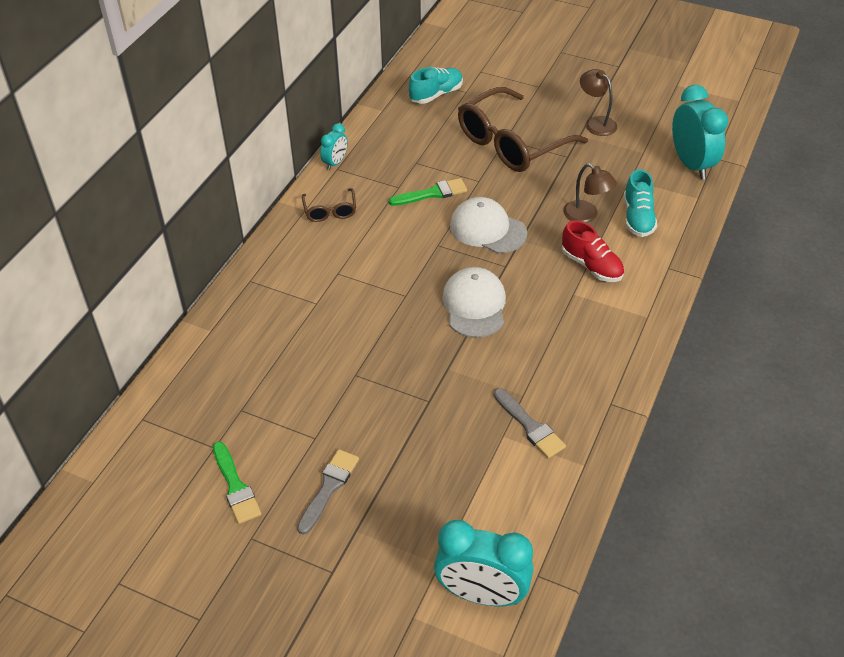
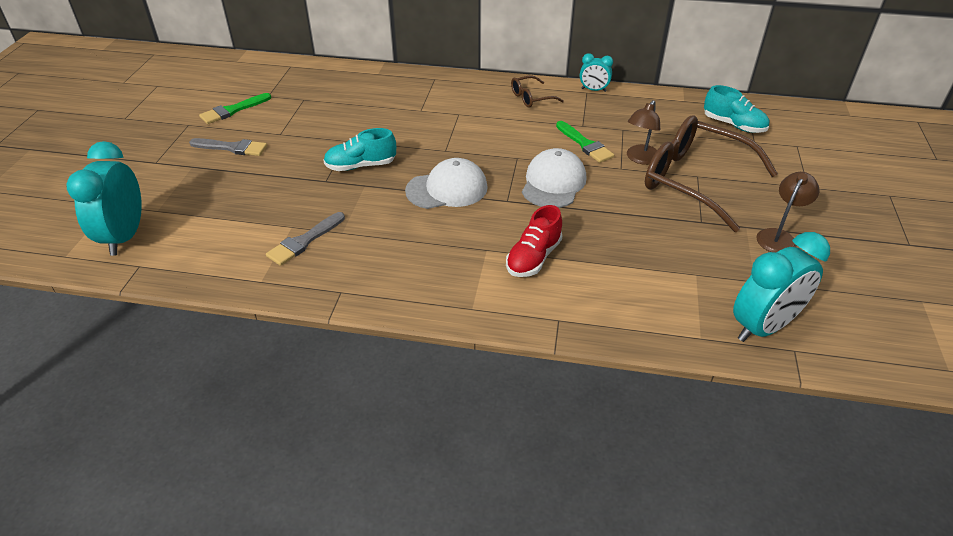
camera: 75 degrees right, 5 degrees down
(586, 216) = (611, 246): brown lamp -> brown lamp (640, 159)
(637, 218) = (631, 286): turquoise shoe -> turquoise shoe (361, 166)

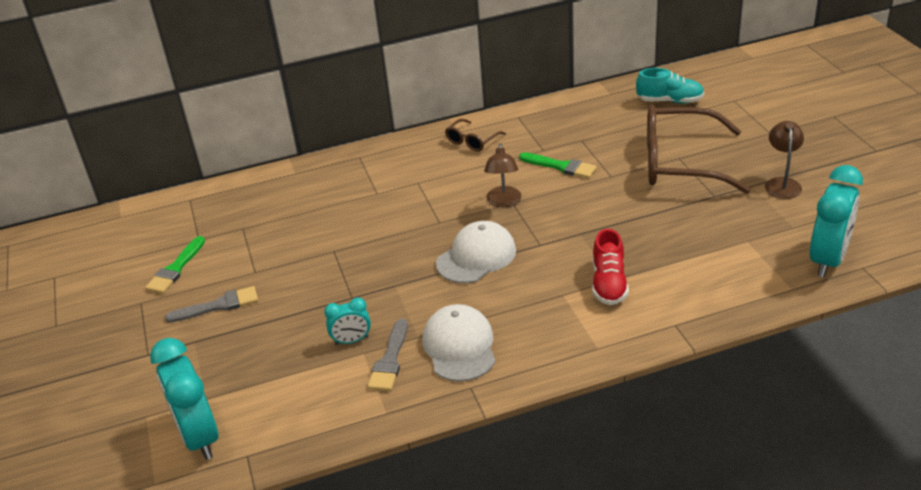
camera: 25 degrees left, 5 degrees down
(361, 166) = (372, 269): turquoise shoe -> none
(553, 183) = (565, 212): white cap -> white cap (459, 346)
(593, 90) = (522, 112): turquoise clock -> turquoise clock (351, 340)
(640, 159) = (619, 161): brown lamp -> brown lamp (503, 202)

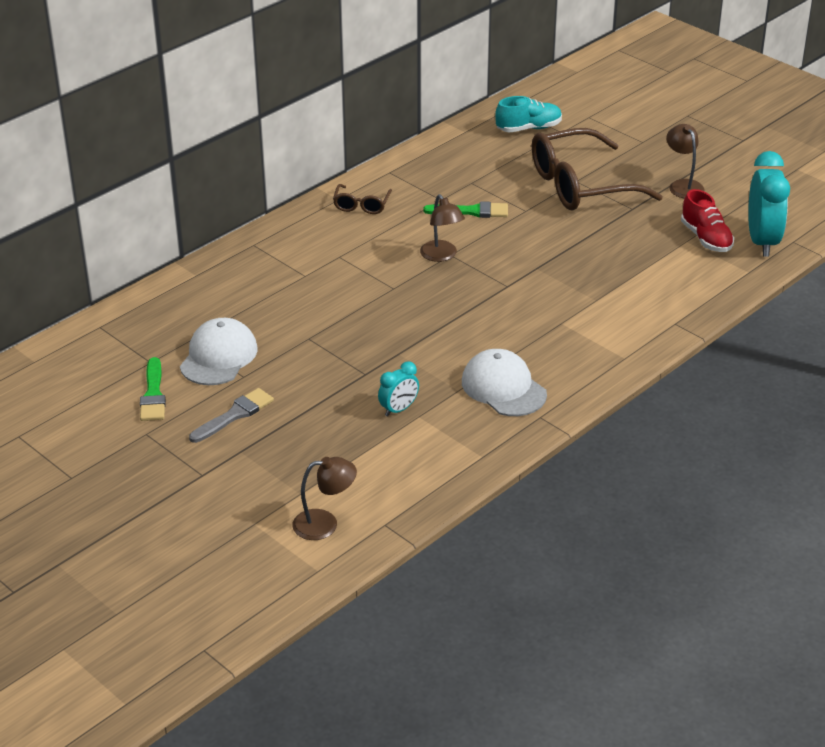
camera: 30 degrees left, 0 degrees up
(199, 437) = (325, 524): turquoise clock -> brown lamp
(390, 360) = (449, 415): grey brush -> none
(476, 257) = (456, 310): white cap -> white cap (218, 357)
(609, 284) = (595, 304): red shoe -> red shoe (706, 238)

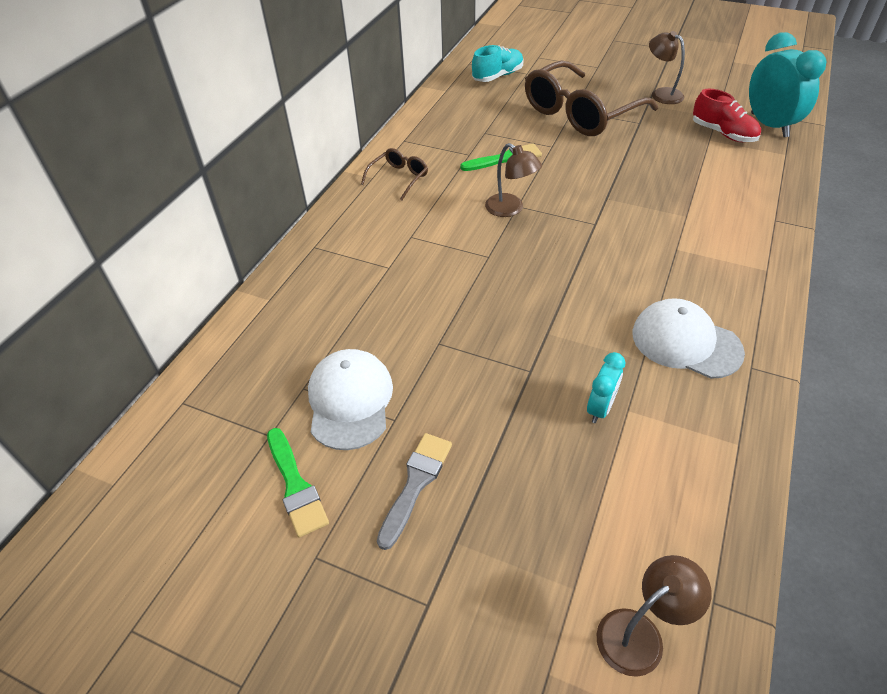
camera: 20 degrees left, 10 degrees up
(361, 205) = (399, 178): brown glasses -> brown glasses turned 135 degrees counterclockwise

